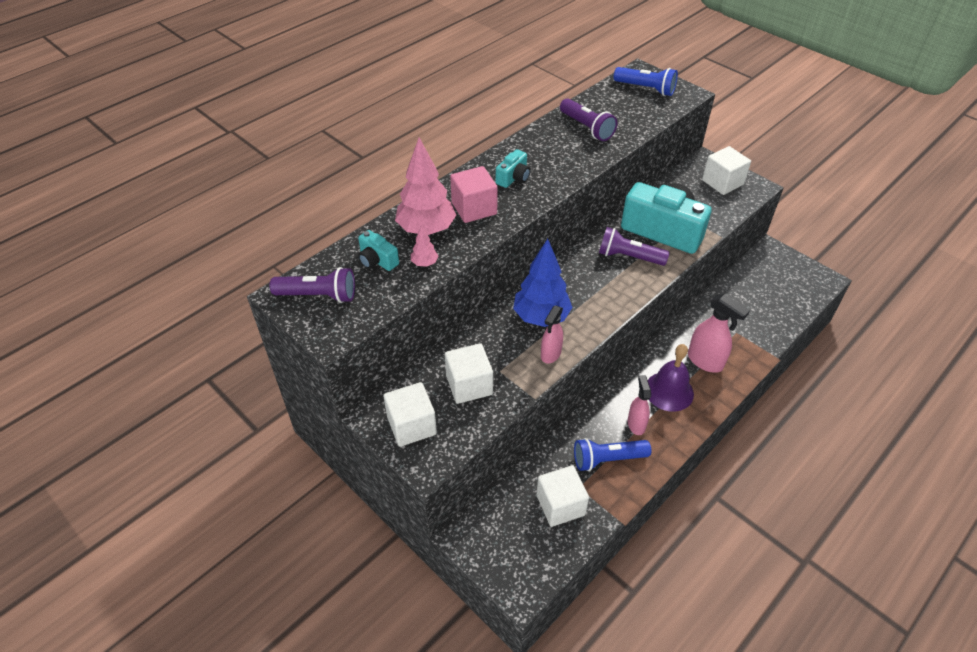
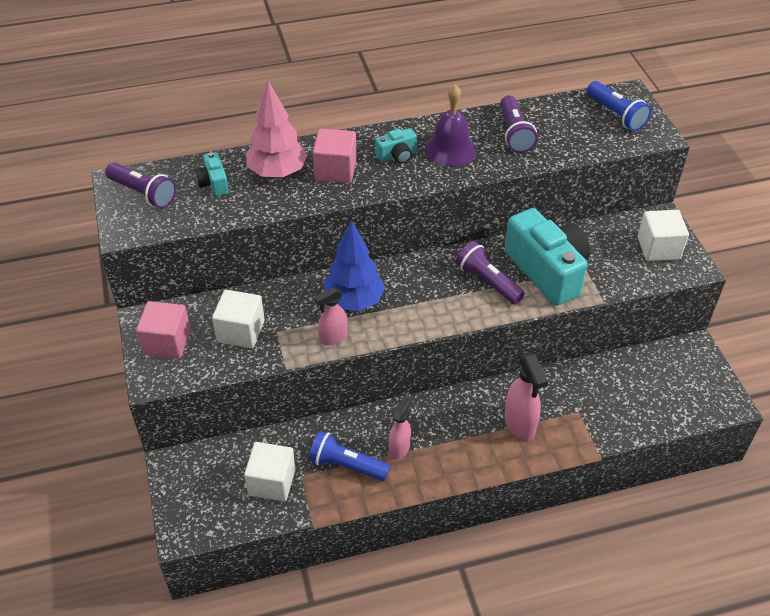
camera: 30 degrees right, 0 degrees up
(411, 425) = (167, 342): white cube -> pink cube
(424, 263) = (250, 202): pink tree -> none
(669, 391) = (458, 434): purple bell -> purple bell (450, 149)

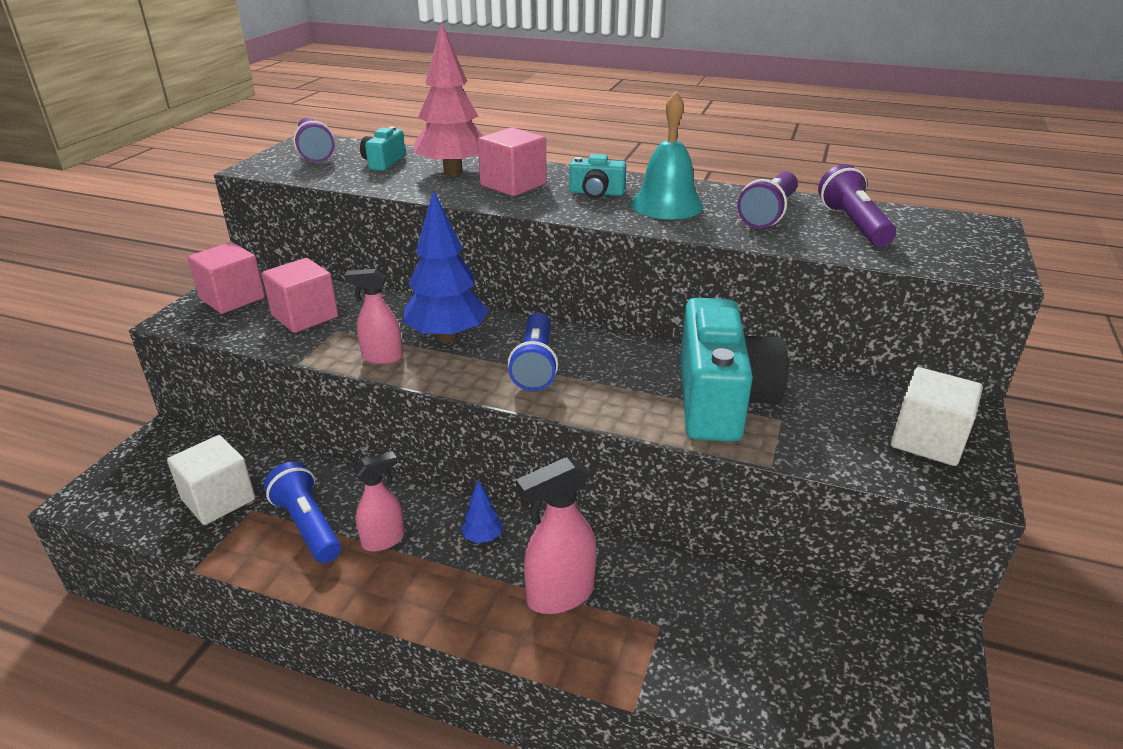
camera: 35 degrees right, 15 degrees down
(241, 331) = (305, 316): white cube -> pink cube
(450, 149) = (667, 205): purple bell -> turquoise bell
(450, 415) = (482, 537): none -> blue tree
(487, 281) = (626, 379): purple flashlight -> purple flashlight (853, 224)
(520, 424) = (559, 595): pink spray bottle -> pink spray bottle turned 45 degrees clockwise
(616, 115) = (943, 236): blue flashlight -> blue flashlight (535, 365)

